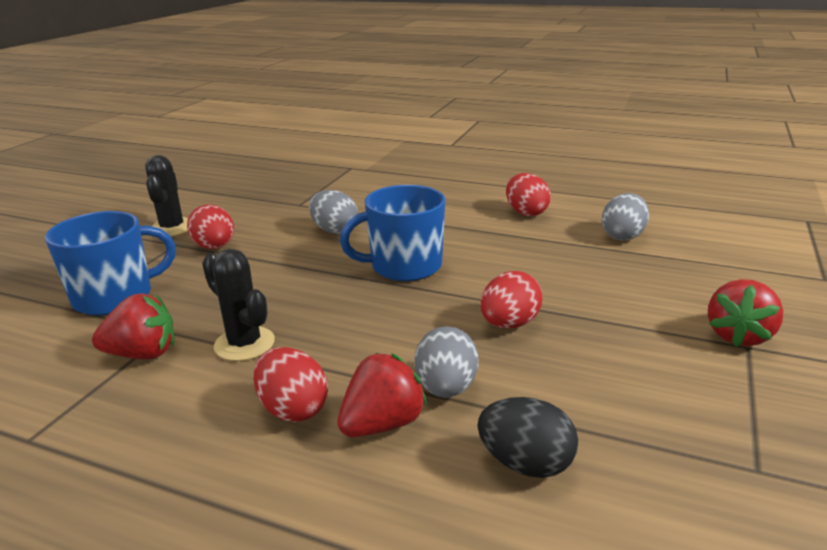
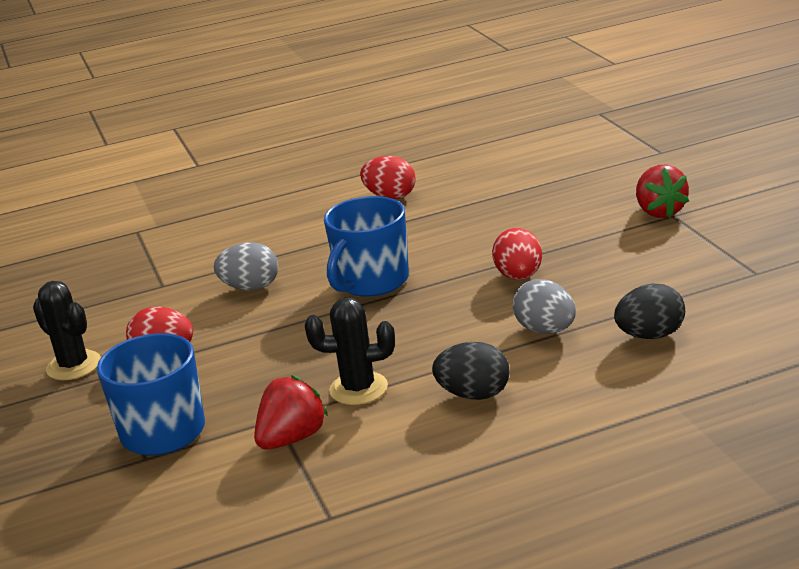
camera: 40 degrees left, 0 degrees up
(293, 409) = (474, 394): red egg -> black egg
(383, 424) = (543, 367): red strawberry -> none
(622, 236) = (495, 181): grey egg -> none

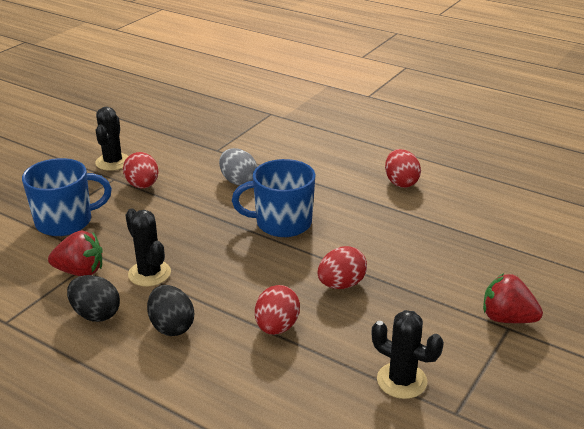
camera: 50 degrees right, 5 degrees up
(545, 330) = (277, 327): grey egg -> red egg
(650, 335) = (308, 385): black egg -> black egg (96, 314)
(659, 212) = (507, 318): red strawberry -> red strawberry turned 75 degrees clockwise
(690, 286) = (401, 380): none -> black cactus

